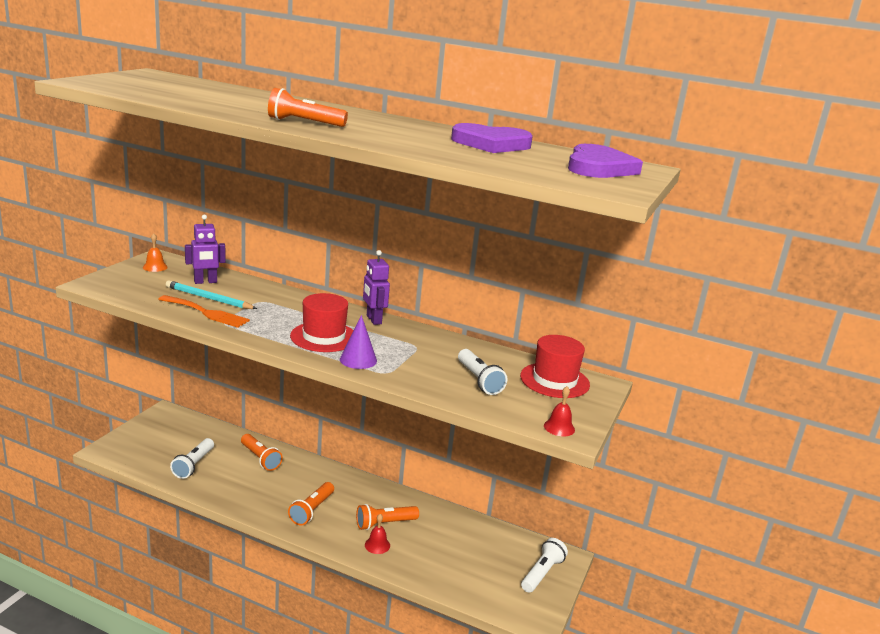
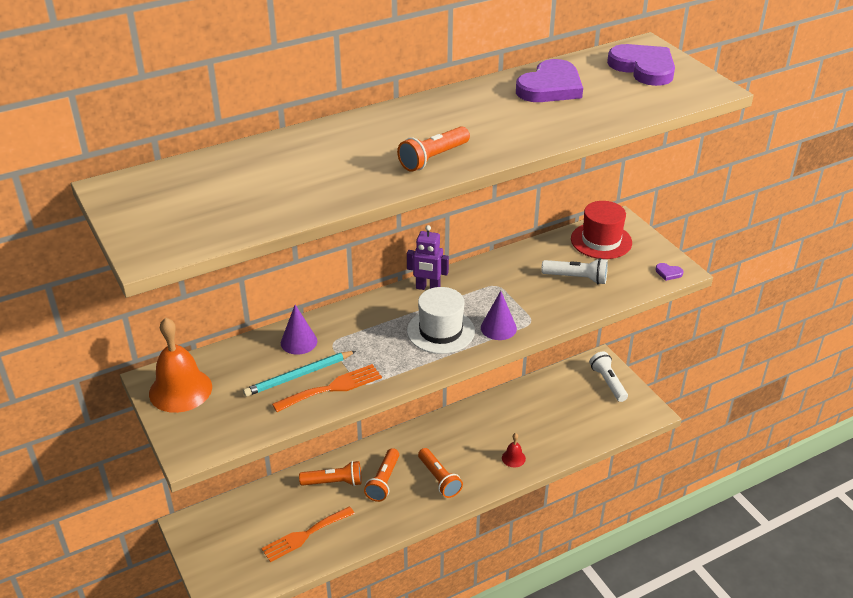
camera: 50 degrees left, 15 degrees up
(155, 267) = (180, 390): orange bell -> orange bell, size x2.12
(194, 465) = (305, 535): white flashlight -> orange fork
(205, 282) = (253, 365): purple robot -> none
(248, 290) = (299, 342): none -> purple cone
(324, 337) = (440, 331): red hat -> white hat
(385, 523) = (490, 441): orange flashlight -> orange flashlight (383, 481)
(559, 427) = (668, 273): red bell -> purple heart

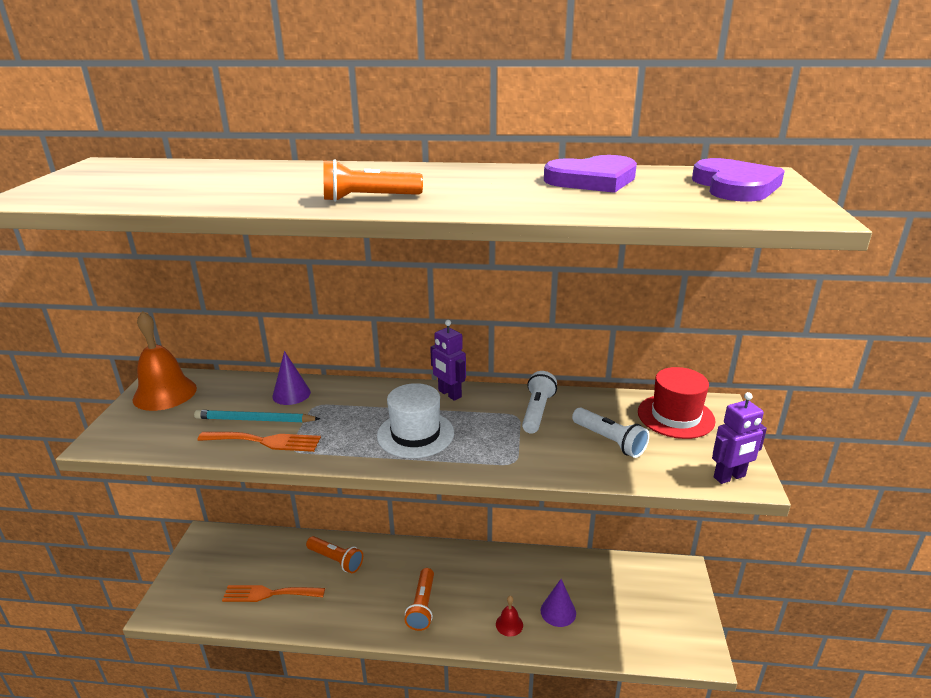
camera: 35 degrees right, 10 degrees down
(383, 481) = (374, 581): orange flashlight -> none
(498, 328) = (473, 454): purple cone -> purple cone (558, 611)
(608, 382) = (675, 597): white flashlight -> white flashlight (537, 411)
(668, 273) = (729, 477): purple heart -> purple robot

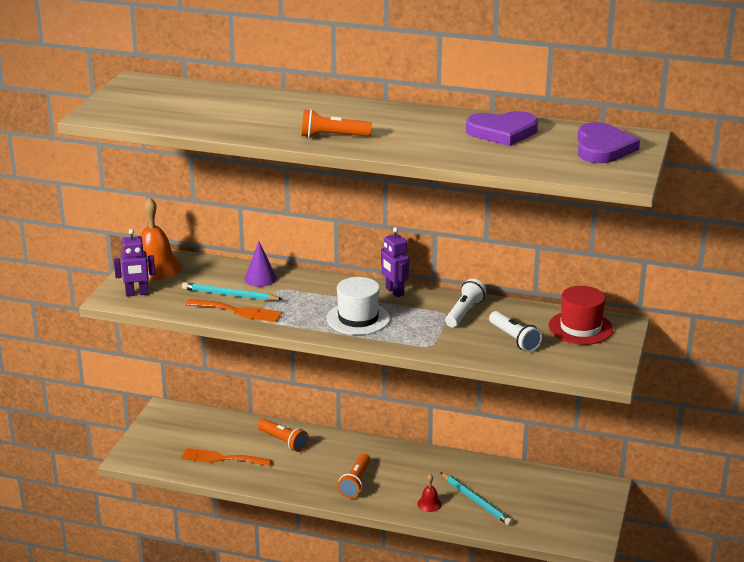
camera: 10 degrees right, 0 degrees up
(558, 611) = (476, 501): purple cone -> turquoise pencil
(729, 477) = (596, 372): purple robot -> purple robot (137, 293)

